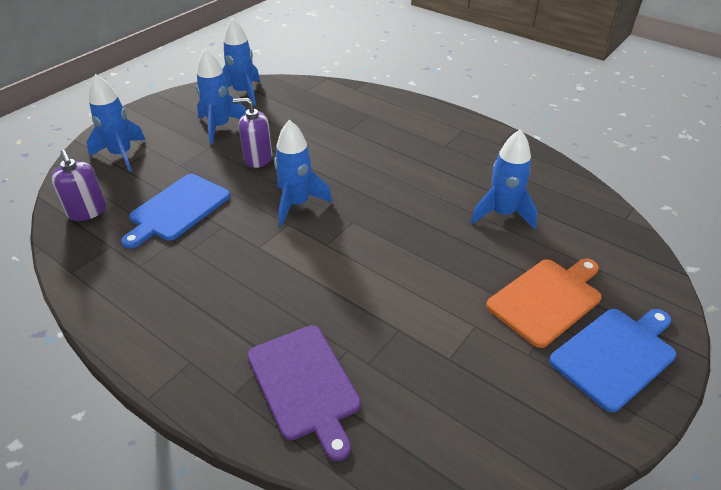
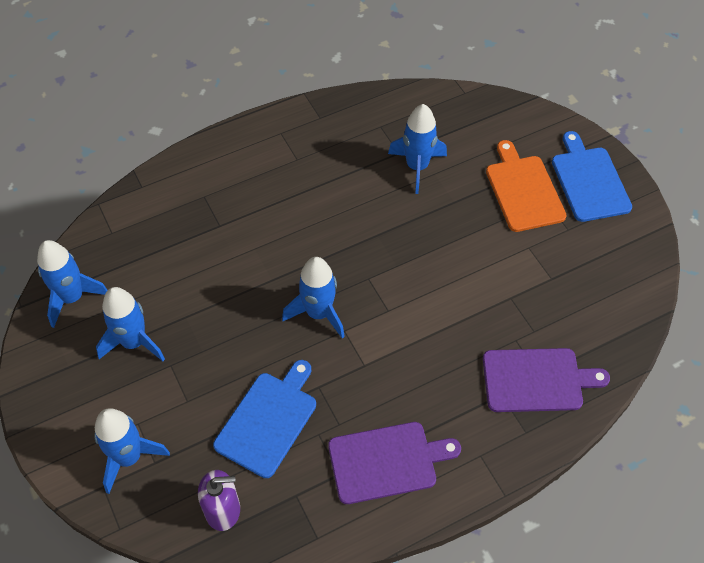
camera: 65 degrees left, 15 degrees up
(160, 293) = (387, 461): none -> purple cutting board
(177, 209) = (268, 420): blue cutting board -> blue cutting board turned 120 degrees counterclockwise
(258, 158) = (221, 323): purple soap dispenser -> none

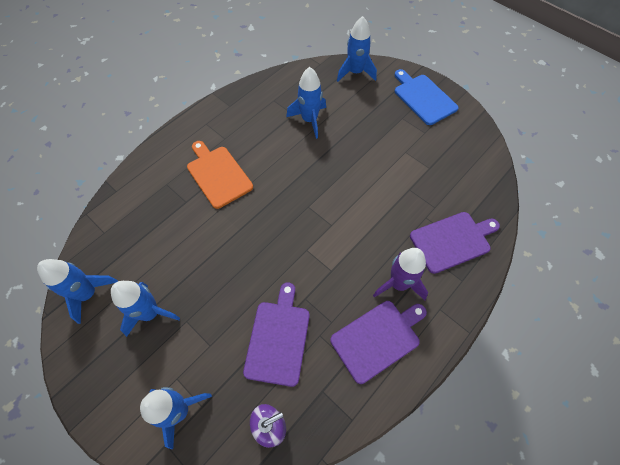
camera: 20 degrees left, 5 degrees up
(268, 420) = (278, 338): blue cutting board -> purple cutting board
(318, 313) = (283, 243): blue rocket -> blue rocket (355, 72)
(442, 408) = (399, 283): none -> purple rocket
(523, 190) = (385, 115): orange cutting board -> orange cutting board (218, 175)

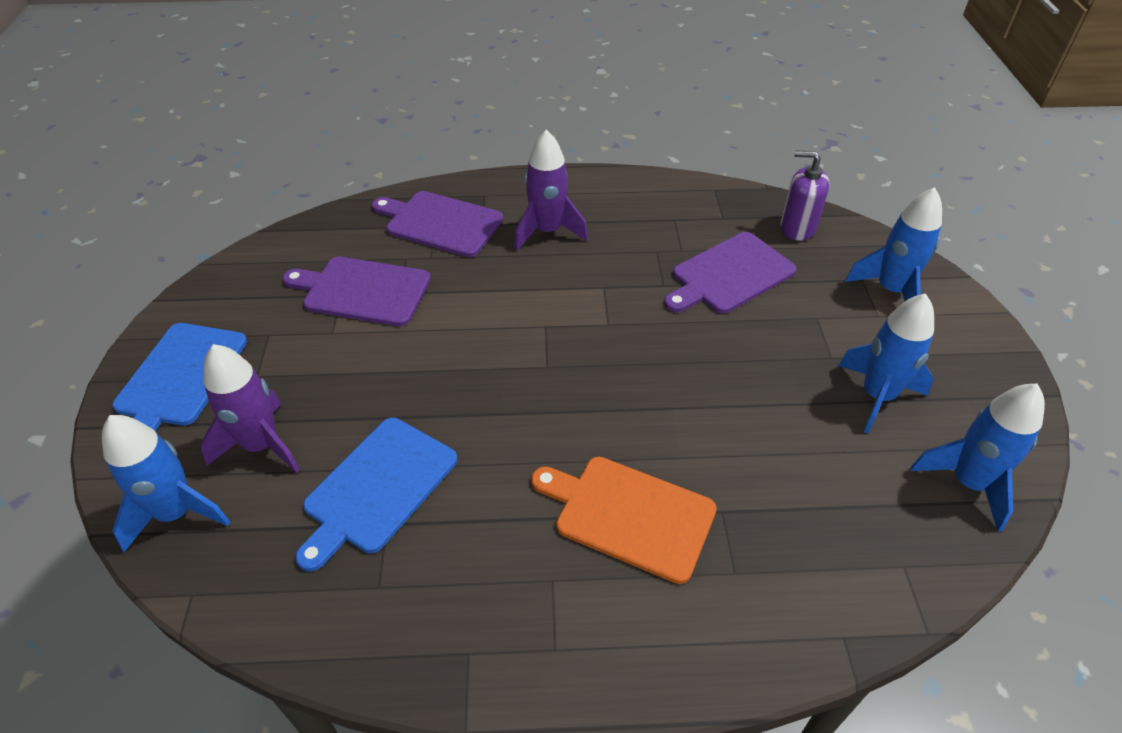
camera: 135 degrees left, 15 degrees down
(218, 175) = (629, 515): orange cutting board -> orange cutting board turned 105 degrees clockwise
(309, 120) = (378, 488): blue rocket -> blue cutting board
(363, 103) = (261, 445): none -> purple rocket
(377, 338) = (625, 213): purple cutting board -> purple cutting board (362, 291)

